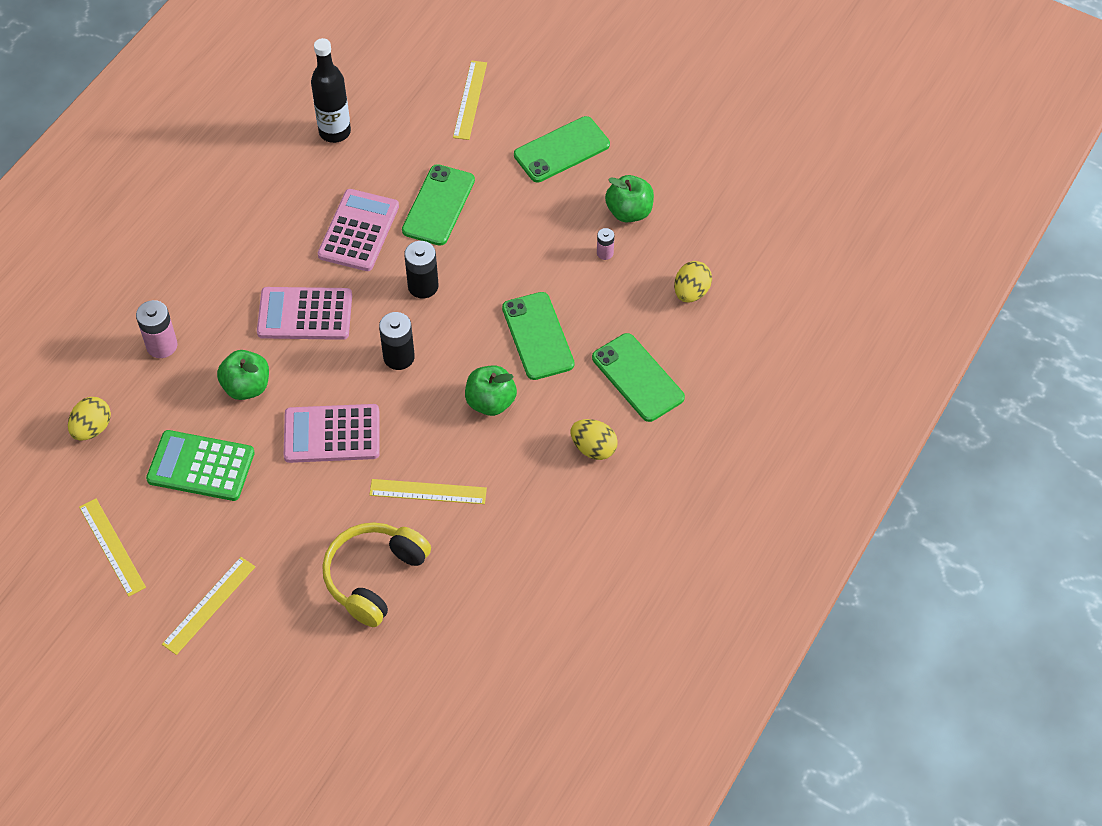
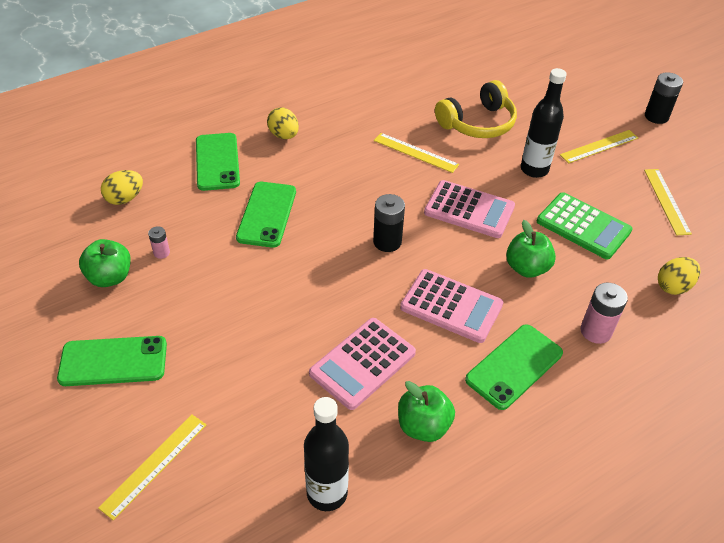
camera: 155 degrees left, 10 degrees down
(279, 527) = (534, 169): none -> black bottle
(423, 286) = (333, 288): black battery -> black battery (656, 116)
(438, 205) = (271, 356): green phone -> green phone (514, 366)
(490, 402) = (335, 186): green apple -> green apple (423, 426)

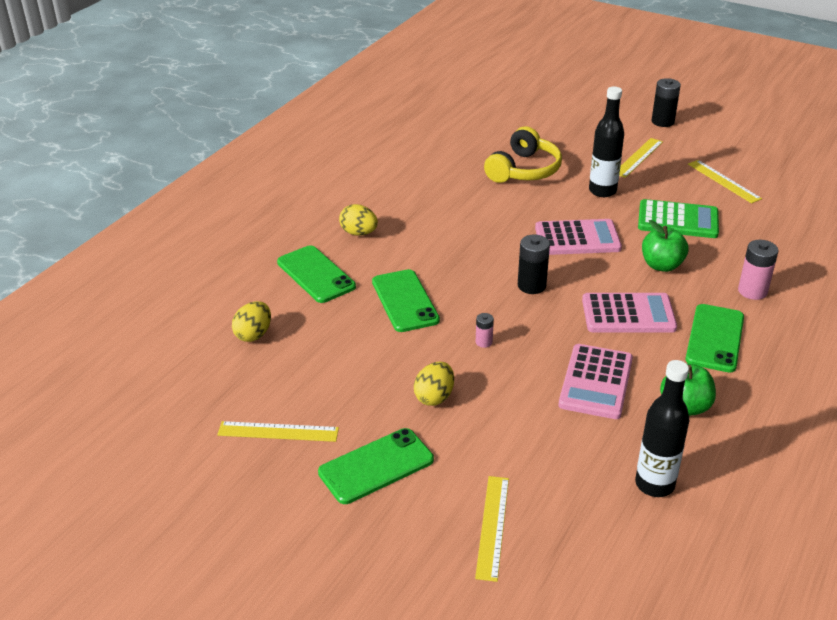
camera: 25 degrees left, 10 degrees down
(110, 277) = (305, 403): green apple -> none
(161, 253) = (335, 365): pink battery -> pink battery (484, 342)
(415, 152) = (491, 209): yellow ruler -> yellow ruler (278, 431)
(673, 286) = (780, 240): yellow egg -> yellow egg (434, 397)

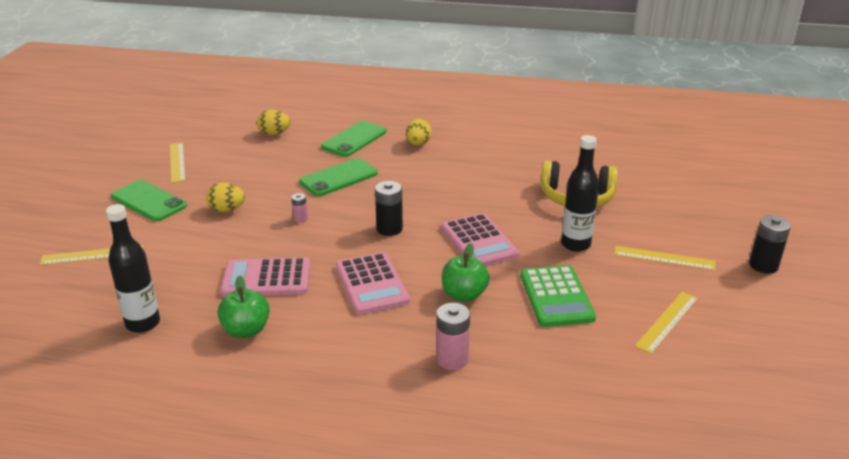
camera: 70 degrees right, 5 degrees down
(715, 338) = (356, 339): green phone -> none

